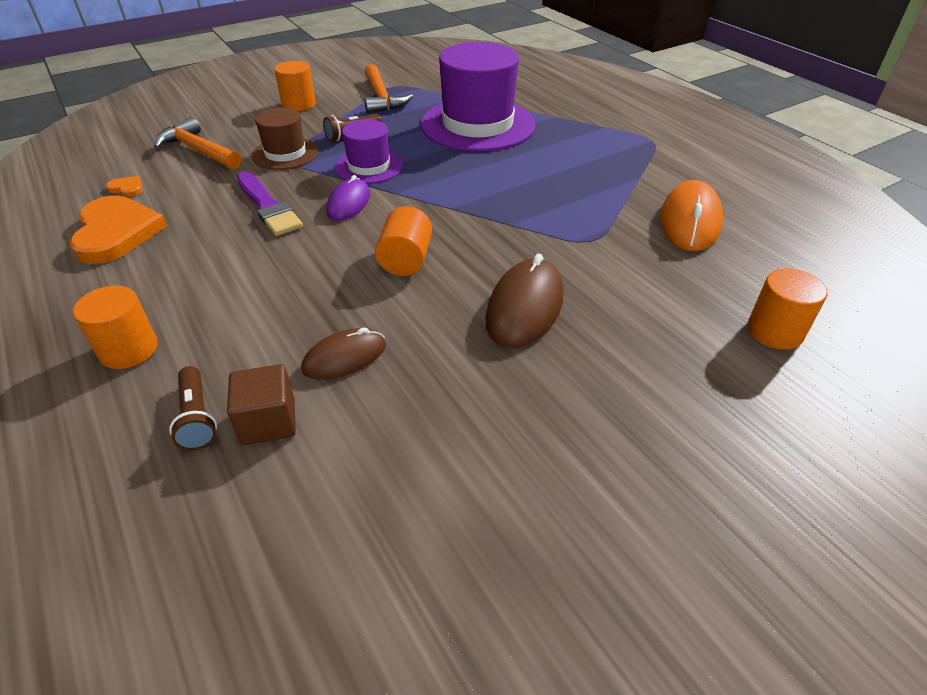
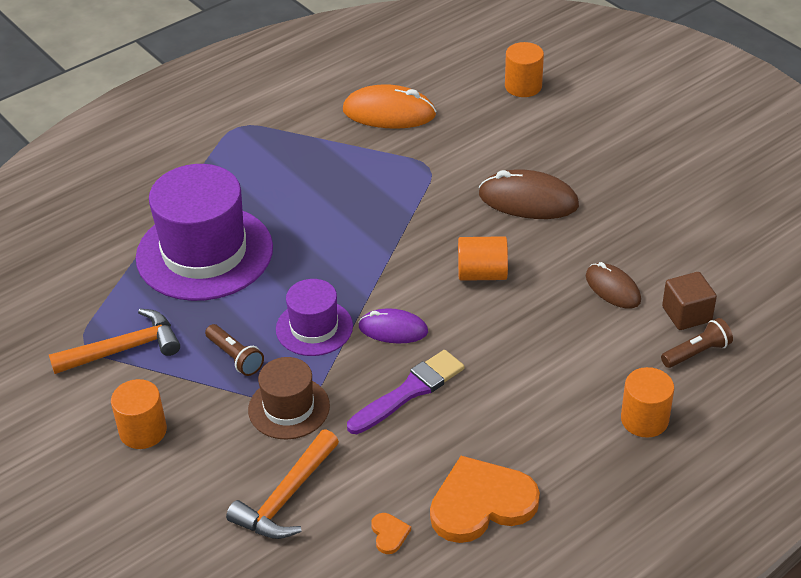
camera: 95 degrees left, 0 degrees up
(127, 188) = (389, 534): orange heart -> orange heart turned 150 degrees clockwise

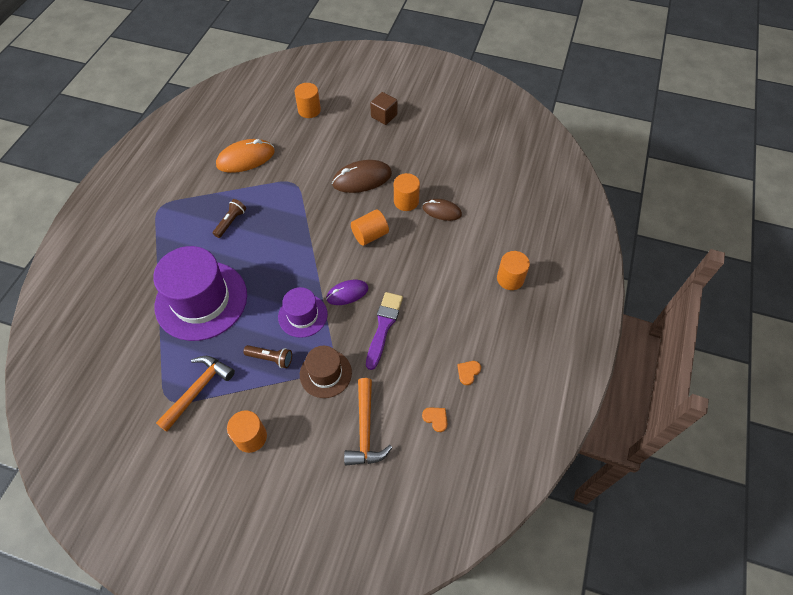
camera: 35 degrees left, 15 degrees up
(481, 503) = (468, 372): orange heart -> orange heart, size x0.41
(569, 254) = (406, 201): none -> orange cylinder
(686, 314) = (487, 208): brown cube -> brown cube (384, 116)
(696, 352) = (507, 227): brown flashlight -> brown flashlight (231, 222)

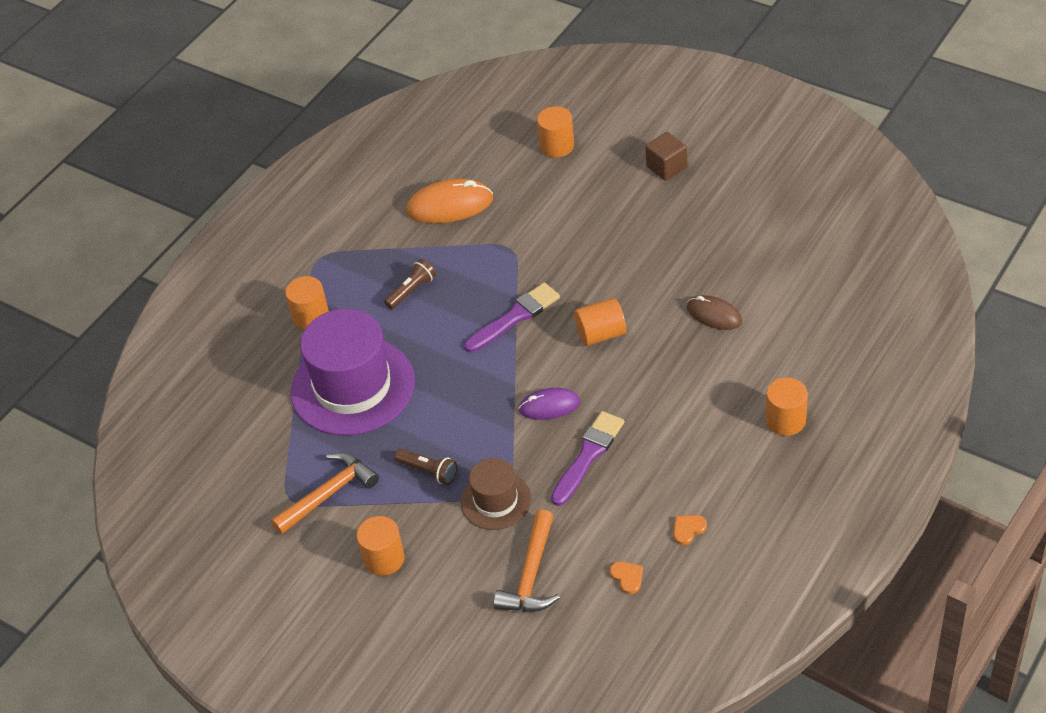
camera: 20 degrees right, 10 degrees down
(303, 315) = (482, 425): purple hat -> none
(308, 231) = (515, 317): none -> purple brush
(362, 179) = (609, 255): brown mouse -> none
(406, 201) = (665, 294): orange cylinder -> orange cylinder (311, 317)

